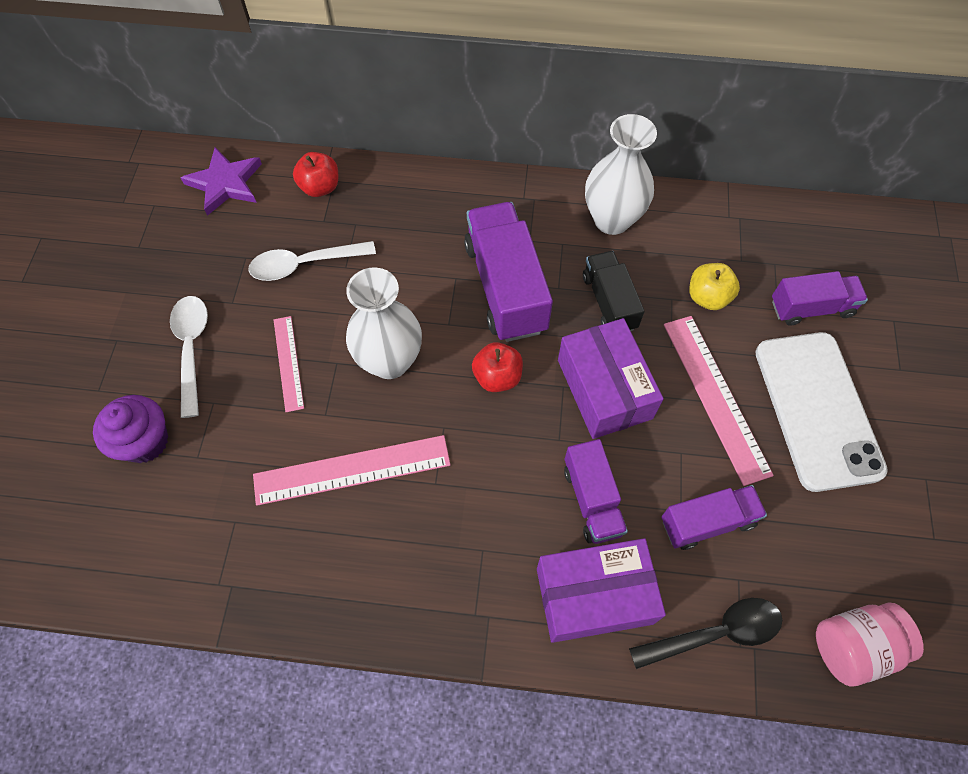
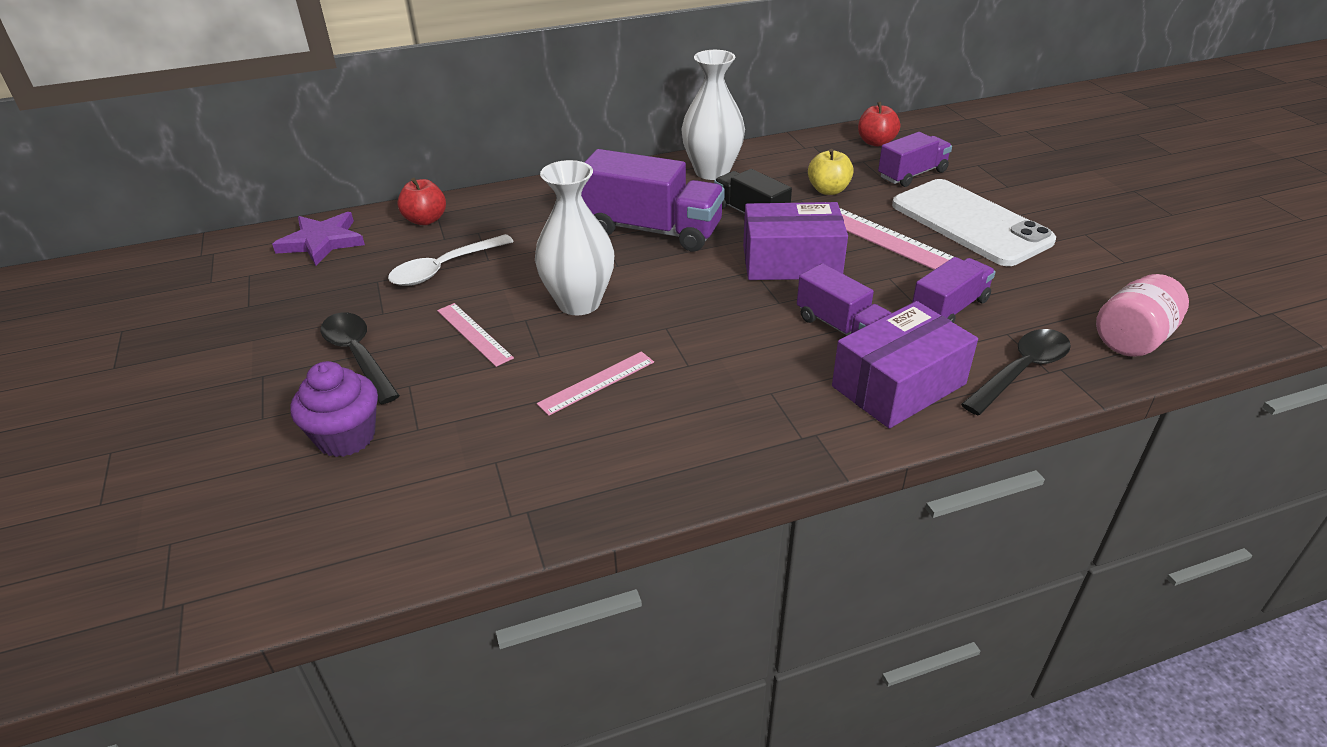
camera: 25 degrees left, 25 degrees down
(191, 349) = (358, 355): white spoon -> black spoon
(352, 469) = (596, 382): pink ruler -> pink ruler, size x0.59
(497, 377) = (690, 282): red apple -> red apple (876, 142)
(505, 287) = (652, 230): purple truck -> purple truck turned 150 degrees clockwise
(604, 389) = (791, 261): purple box -> purple box turned 45 degrees counterclockwise

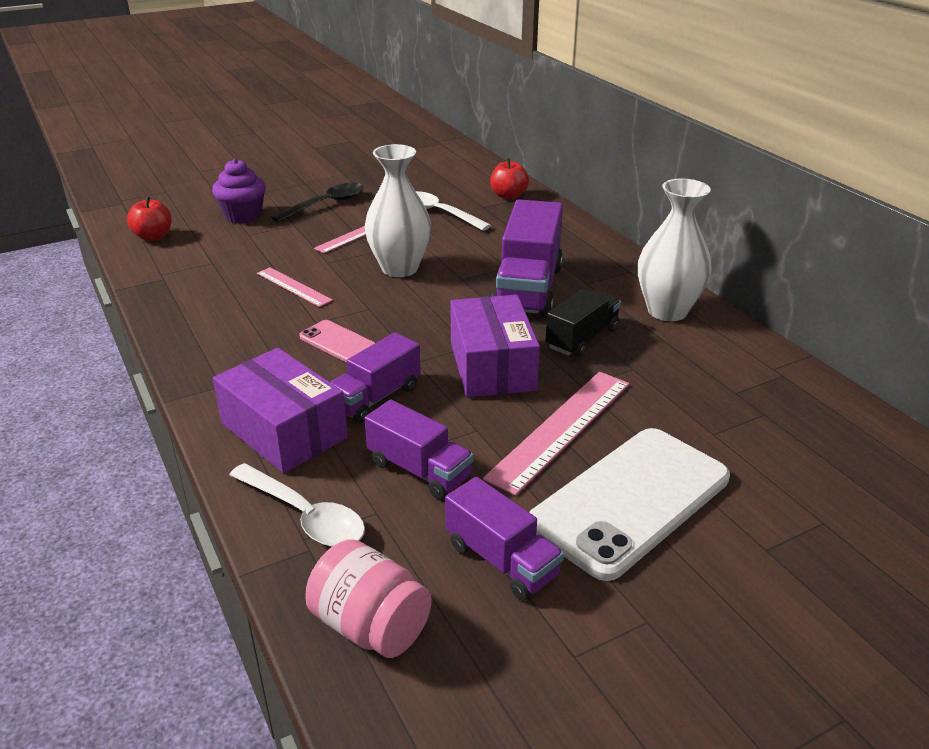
camera: 80 degrees right, 5 degrees down
(322, 242) = (464, 169): purple star -> none
(735, 350) = (337, 342): none -> pink phone
(828, 190) = (664, 387): yellow apple -> none
(876, 142) = (830, 425): red apple -> red apple (153, 237)
(912, 174) = (748, 455): purple truck -> purple truck (502, 560)
(1021, 371) = (305, 516): black spoon -> white spoon

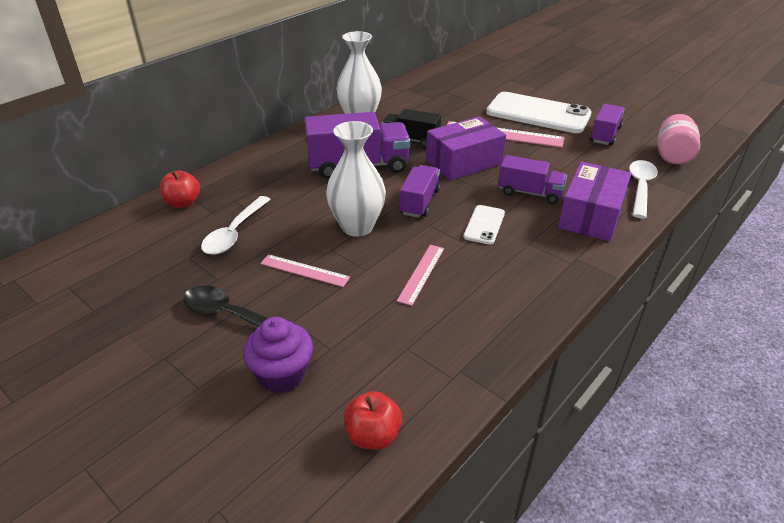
camera: 110 degrees left, 5 degrees up
(337, 342) = (484, 225): pink phone -> white phone
(419, 470) = (574, 165): purple truck -> purple truck (420, 202)

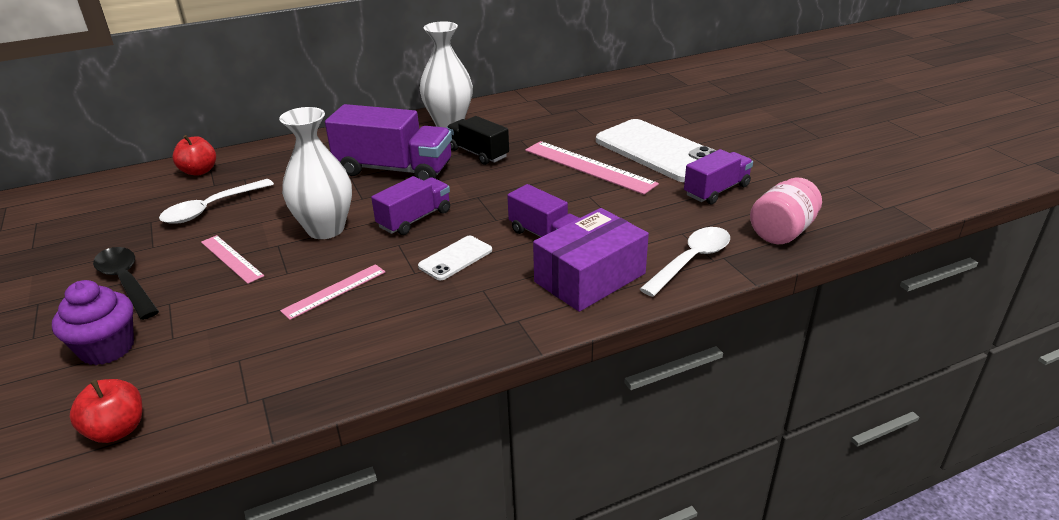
camera: 25 degrees right, 5 degrees down
(463, 162) = (509, 188): purple box -> none

